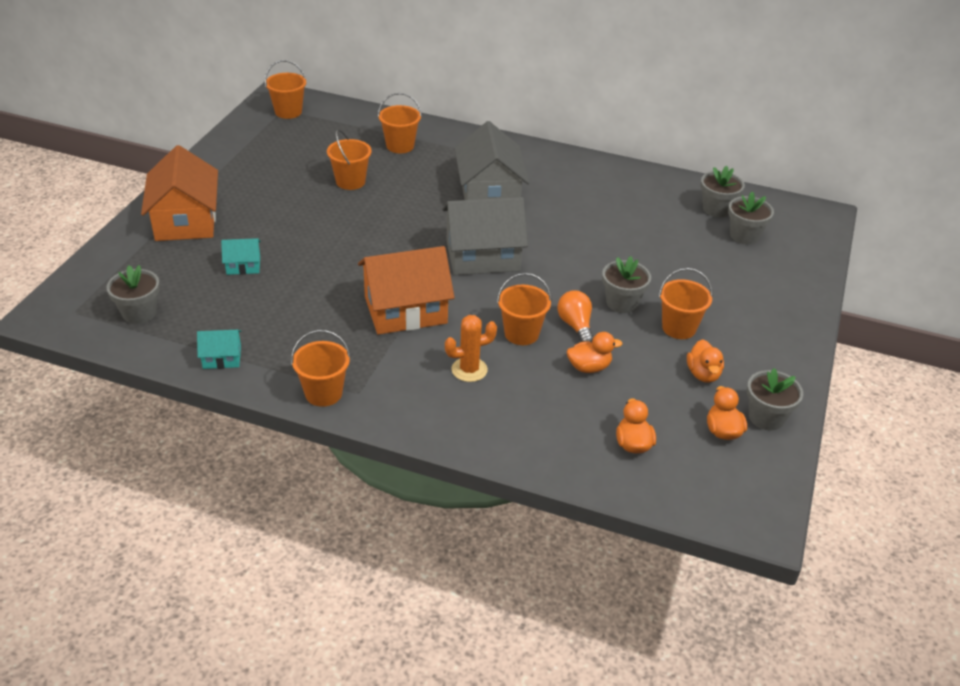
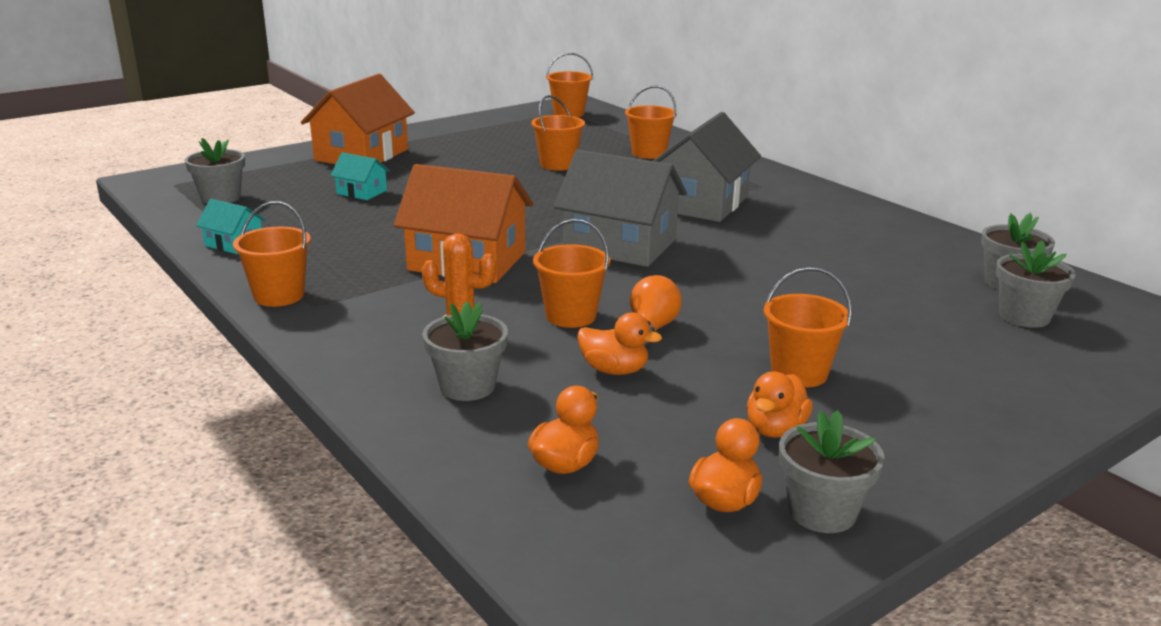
camera: 35 degrees right, 15 degrees down
(622, 303) = (745, 327): grey flower pot -> grey flower pot (467, 386)

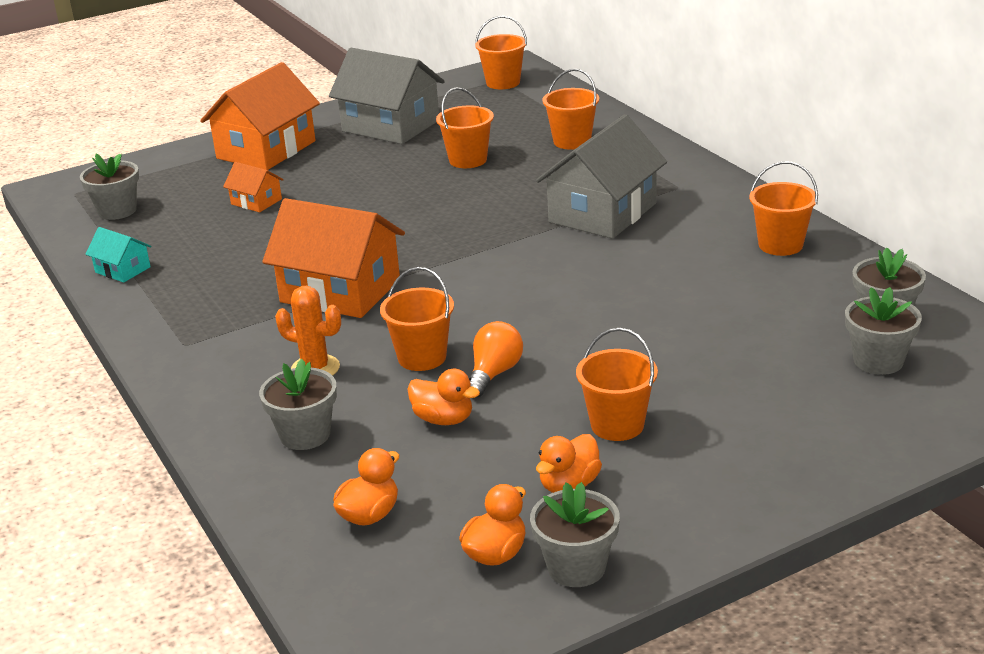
camera: 10 degrees right, 5 degrees up
(279, 296) = (155, 332): orange bucket -> orange bucket (780, 245)
(361, 192) = (256, 201): turquoise house -> orange house
(620, 245) = (498, 270): grey house -> grey house (390, 126)

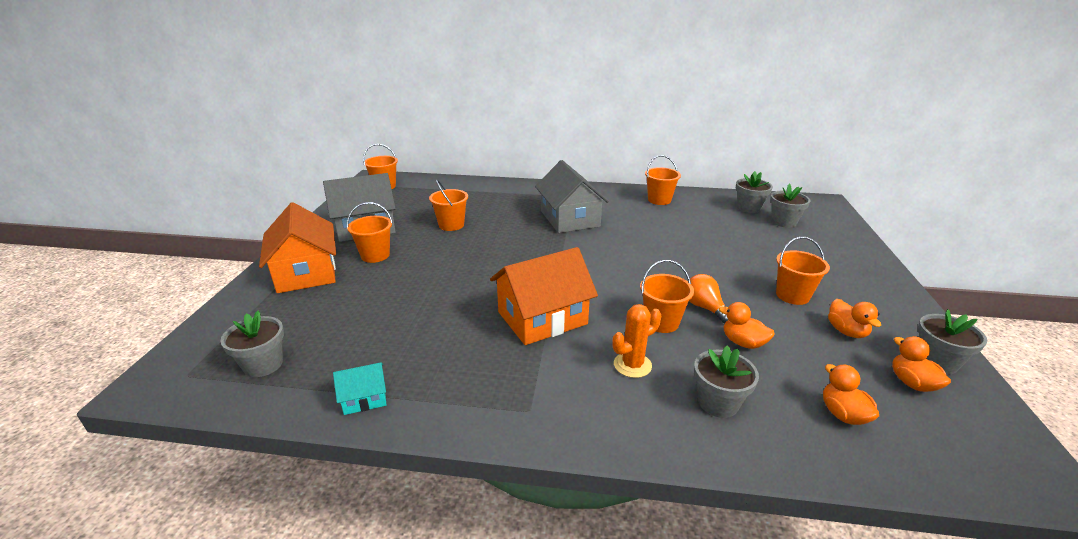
camera: 55 degrees left, 0 degrees up
(256, 201) = (370, 302): orange house -> none
(443, 419) = (743, 343): orange duck -> orange duck turned 120 degrees counterclockwise
(572, 141) = (483, 197): orange bucket -> orange bucket (375, 255)

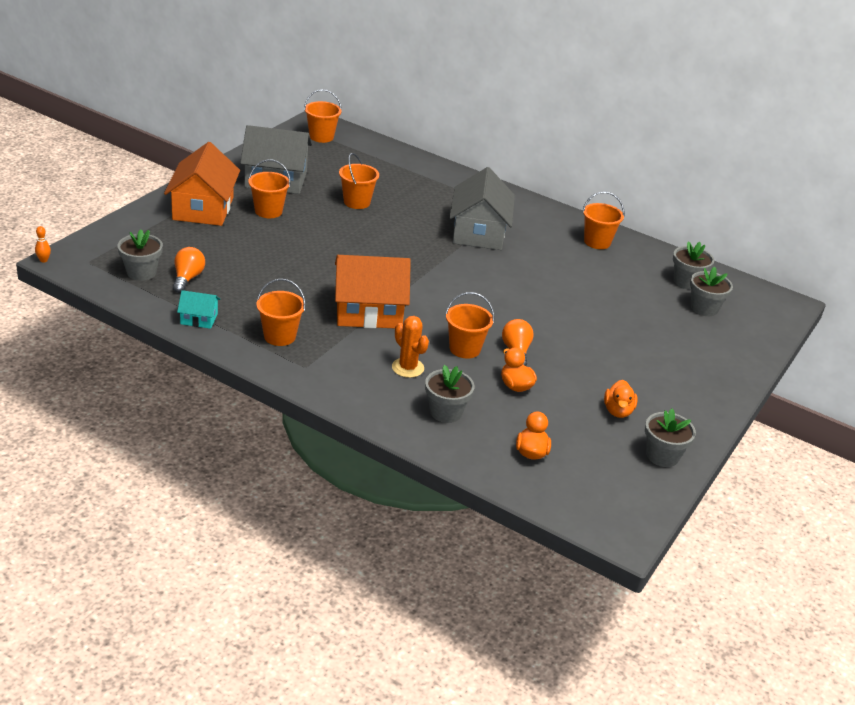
camera: 20 degrees right, 5 degrees up
(119, 395) = (43, 260): none -> orange bowling pin
(325, 352) = (187, 278): none -> orange light bulb
(632, 365) = (407, 368): orange cactus -> orange cactus turned 60 degrees clockwise
(792, 295) = (610, 371): orange bucket -> orange bucket (279, 336)
(912, 383) = (617, 458): orange duck -> none

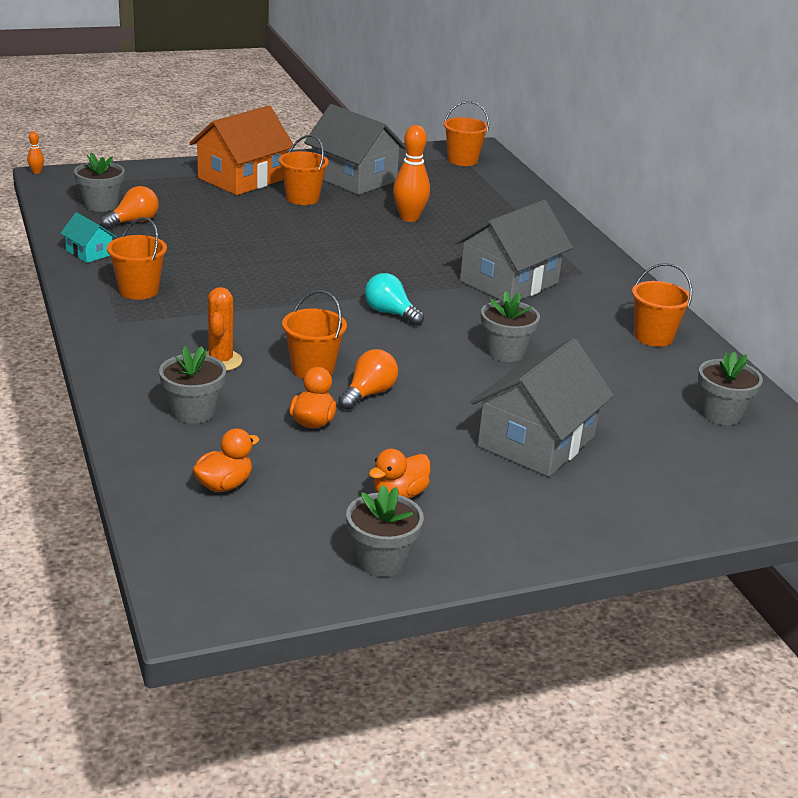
camera: 40 degrees right, 5 degrees down
(357, 202) = (409, 218): orange bucket -> orange bowling pin
(369, 311) = (263, 303): orange house -> none
(448, 286) = (390, 313): none -> turquoise light bulb
(633, 342) = (536, 441): none -> grey house
(704, 308) = (702, 447): grey flower pot -> grey flower pot (505, 352)

